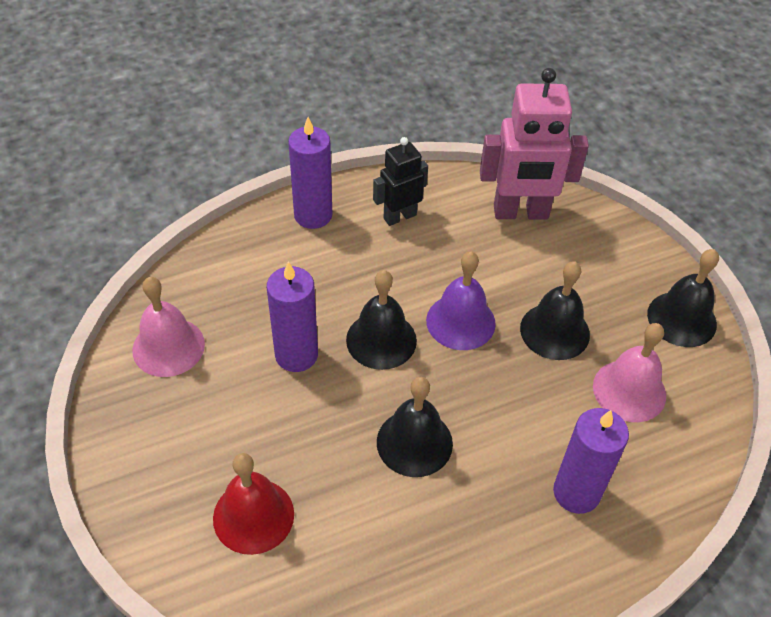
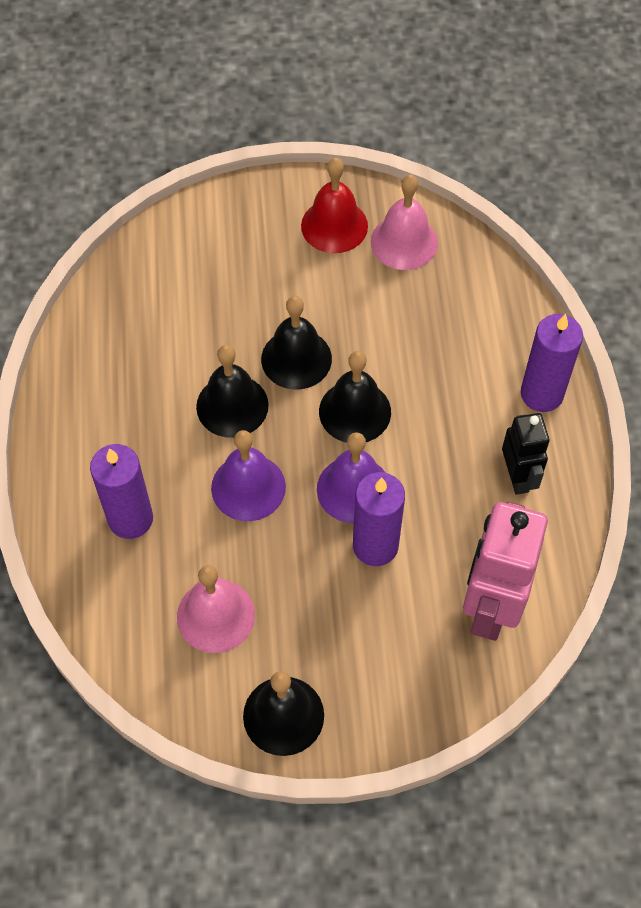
camera: 110 degrees right, 10 degrees up
(253, 516) = (211, 272): red bell -> red bell (334, 225)
(296, 355) = (361, 337): purple candle -> purple candle (375, 546)
(496, 402) = (248, 487): none -> purple bell
(554, 331) = (312, 574): black bell -> black bell (296, 358)

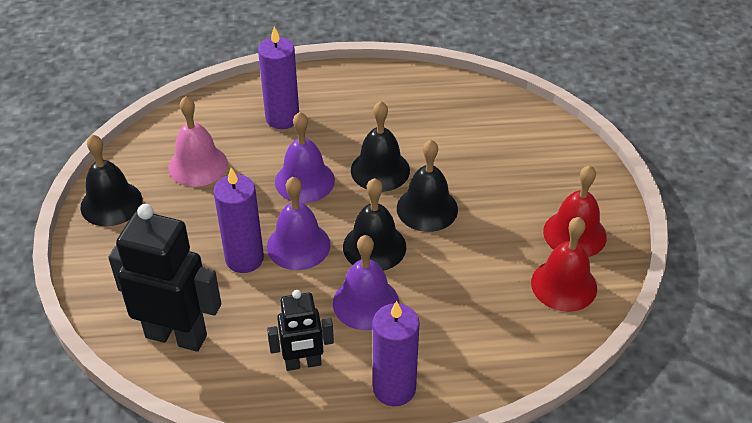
camera: 90 degrees right, 15 degrees down
(404, 242) = (564, 285): pink bell -> red bell
(435, 419) = (366, 303): none -> purple bell
(490, 607) = (176, 335): pink robot -> black robot

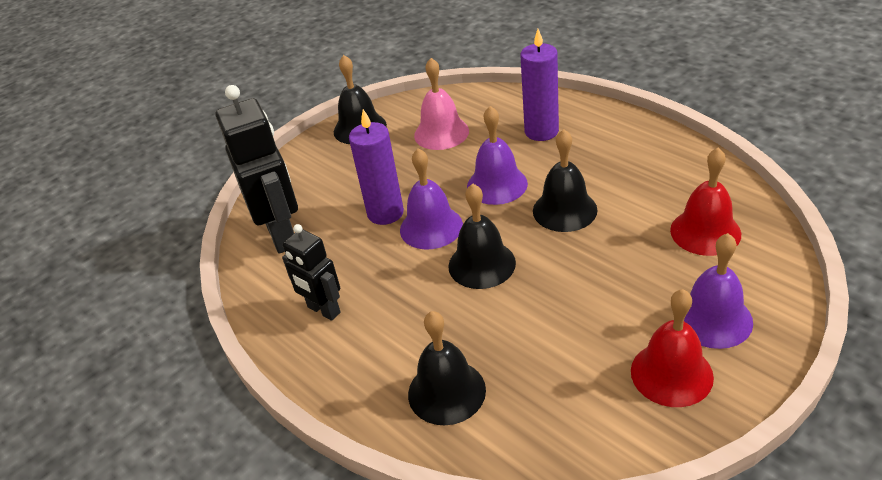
camera: 55 degrees right, 5 degrees down
(366, 303) = (419, 300): purple bell -> purple bell (713, 319)
(394, 388) = (353, 378): purple candle -> none
(427, 208) = (562, 262): black bell -> black bell (446, 391)
(564, 285) = (598, 409): red bell -> red bell (705, 232)

